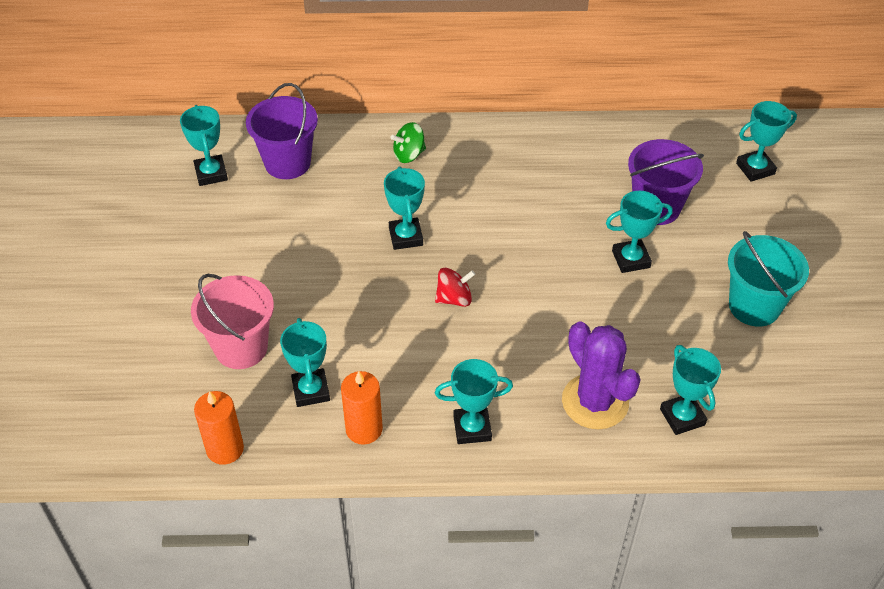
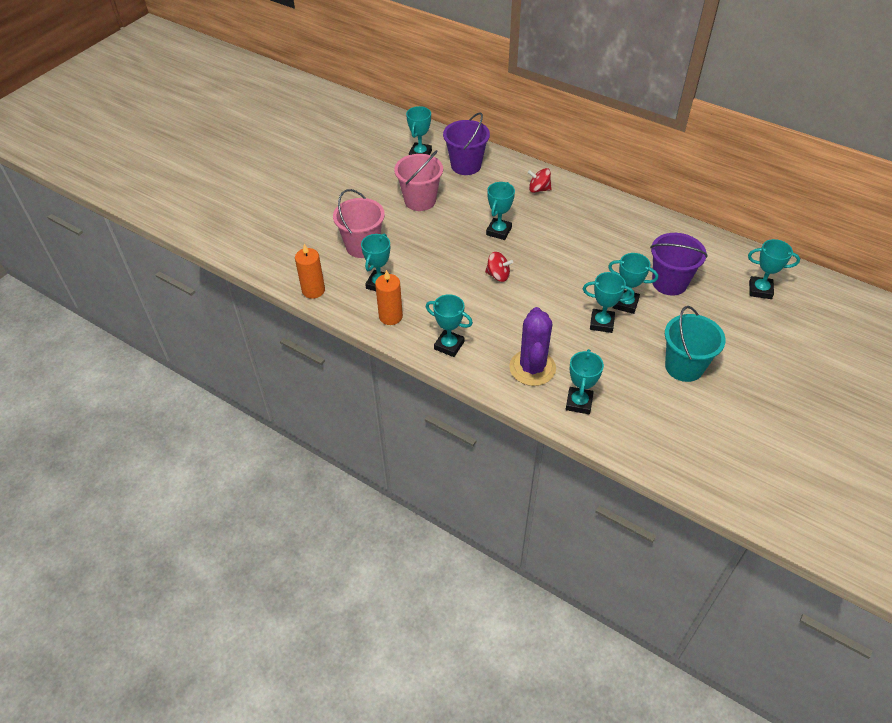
camera: 35 degrees right, 0 degrees up
(266, 242) = (420, 200): none -> pink bucket
(409, 154) = (539, 189): green spinning top -> red spinning top
(625, 299) = (601, 323): none -> turquoise trophy

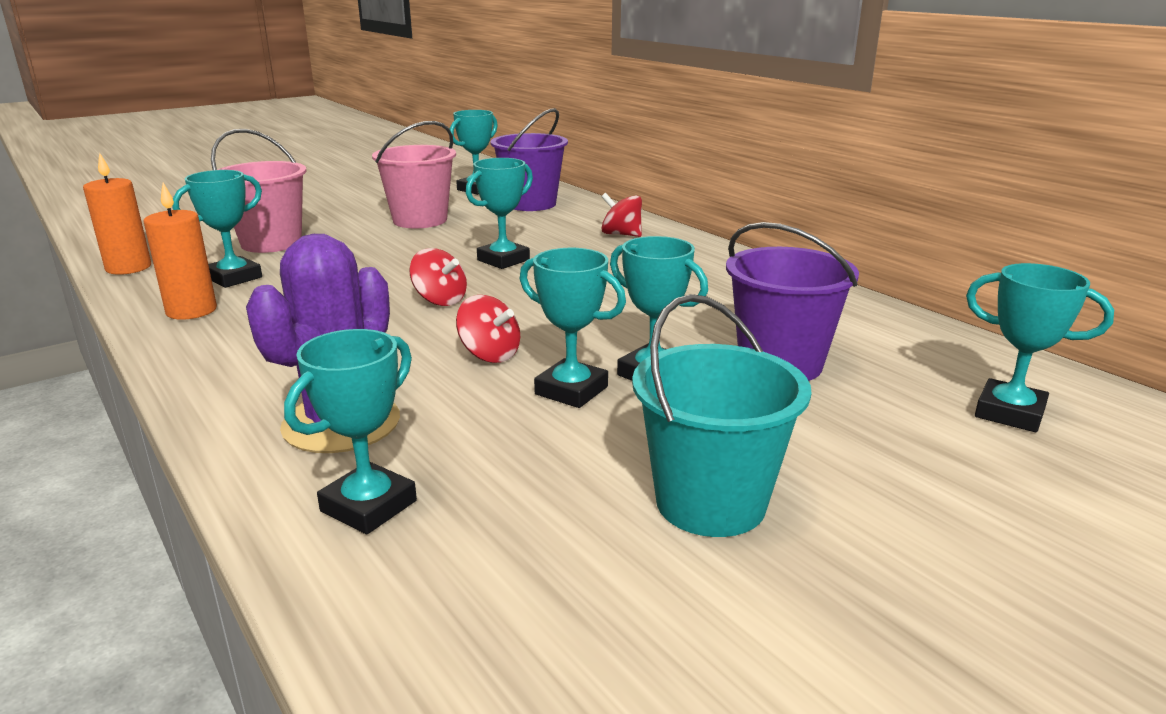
camera: 20 degrees right, 25 degrees down
(449, 345) = (229, 361): turquoise trophy -> none
(553, 310) = (490, 355): none -> red spinning top

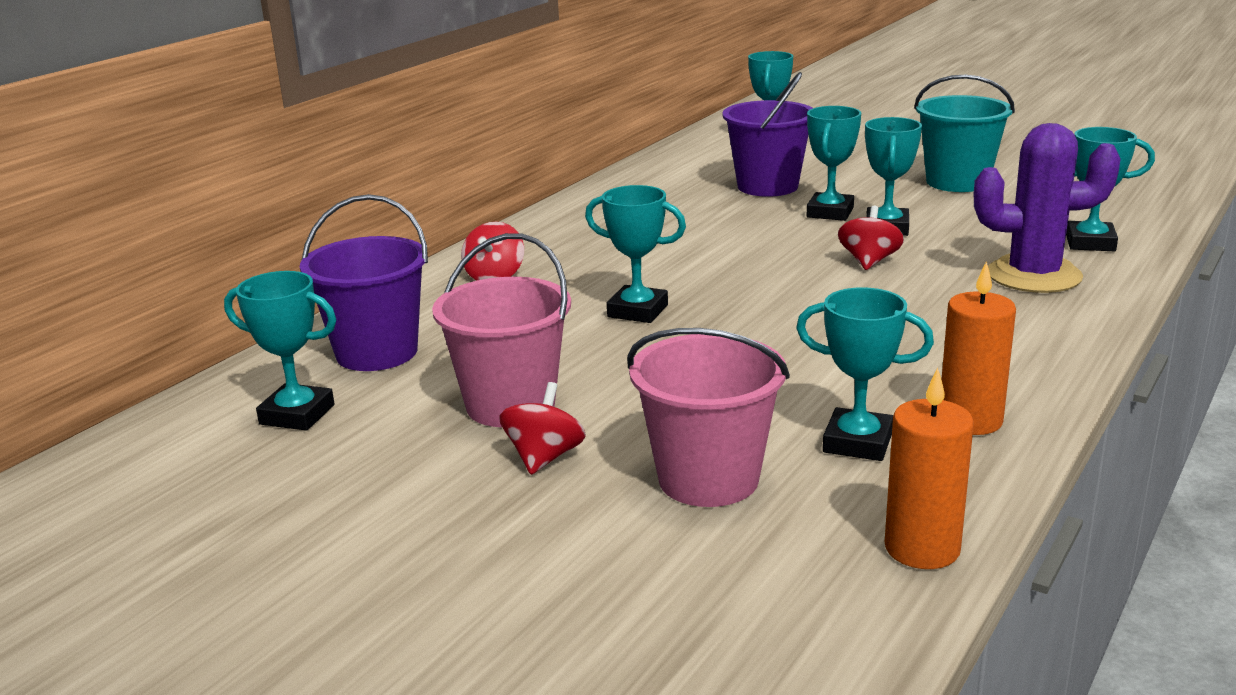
camera: 110 degrees left, 0 degrees up
(440, 300) = (784, 308): red spinning top -> red spinning top (544, 457)

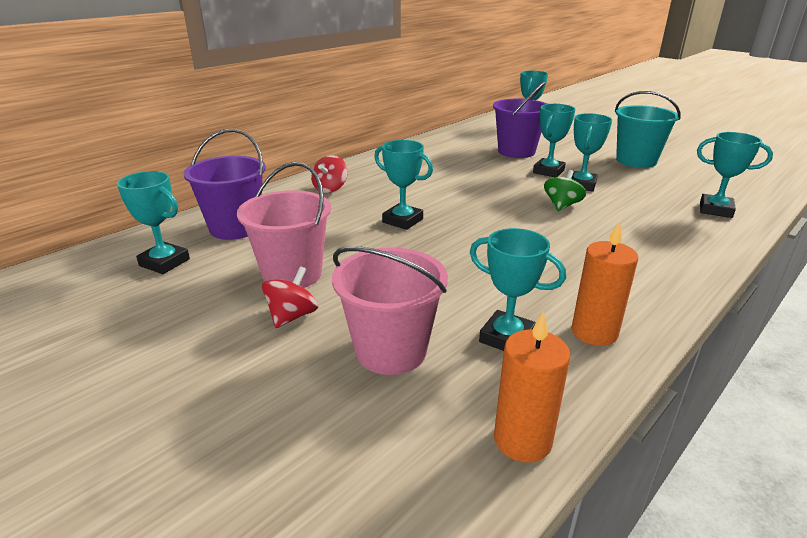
camera: 10 degrees right, 5 degrees up
(869, 261) = (562, 205): red spinning top -> green spinning top
(1034, 275) = (670, 228): purple cactus -> none

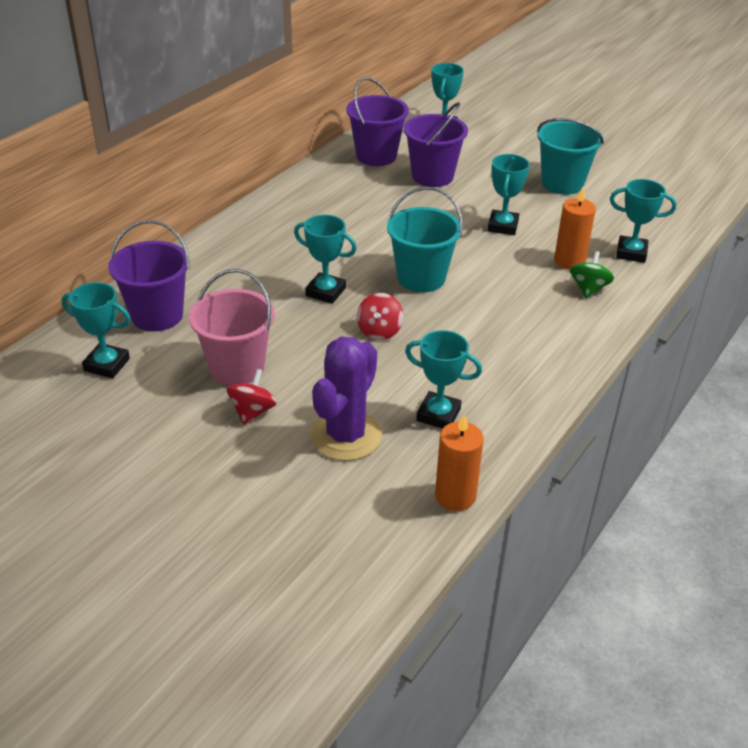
camera: 10 degrees left, 10 degrees up
(330, 188) = (237, 251): red spinning top -> red spinning top (379, 331)
(391, 351) = (346, 436): pink bucket -> purple cactus
(469, 138) = (376, 156): none -> purple bucket
(499, 216) = (421, 278): none -> turquoise bucket
(548, 171) = (468, 207): turquoise trophy -> none
(562, 205) = (483, 258): green spinning top -> green spinning top (588, 289)
(594, 332) = (509, 403): orange candle -> orange candle (569, 261)

